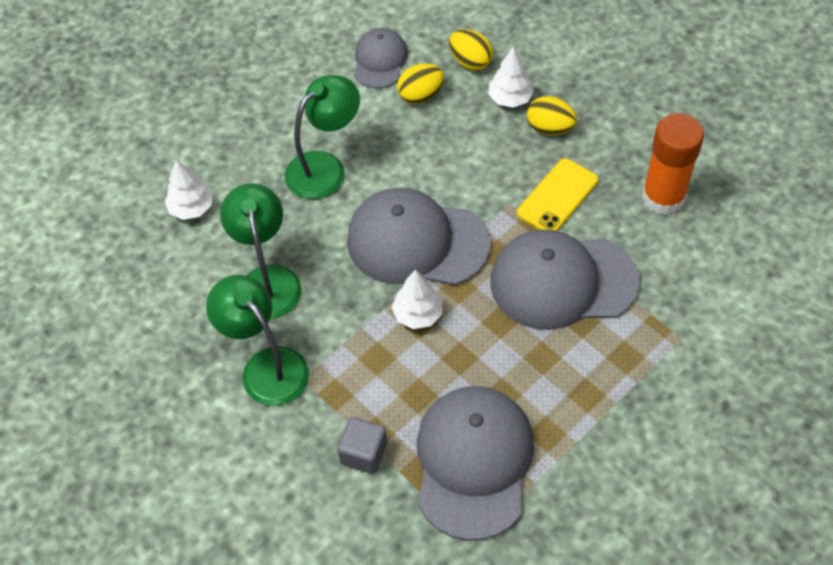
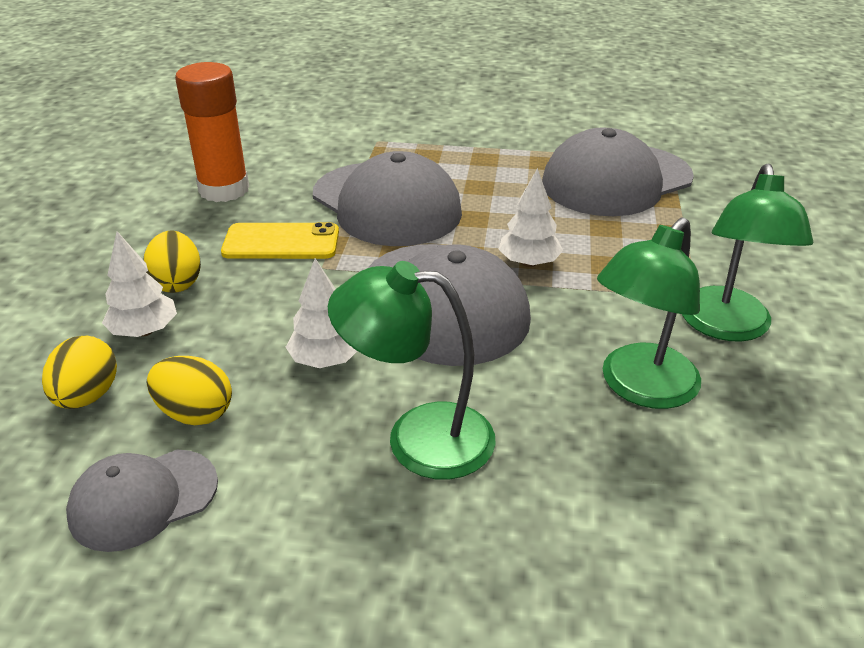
camera: 130 degrees left, 20 degrees down
(191, 208) = (650, 545): white tree -> white tree (325, 360)
(363, 453) = (698, 229): grey cube -> none

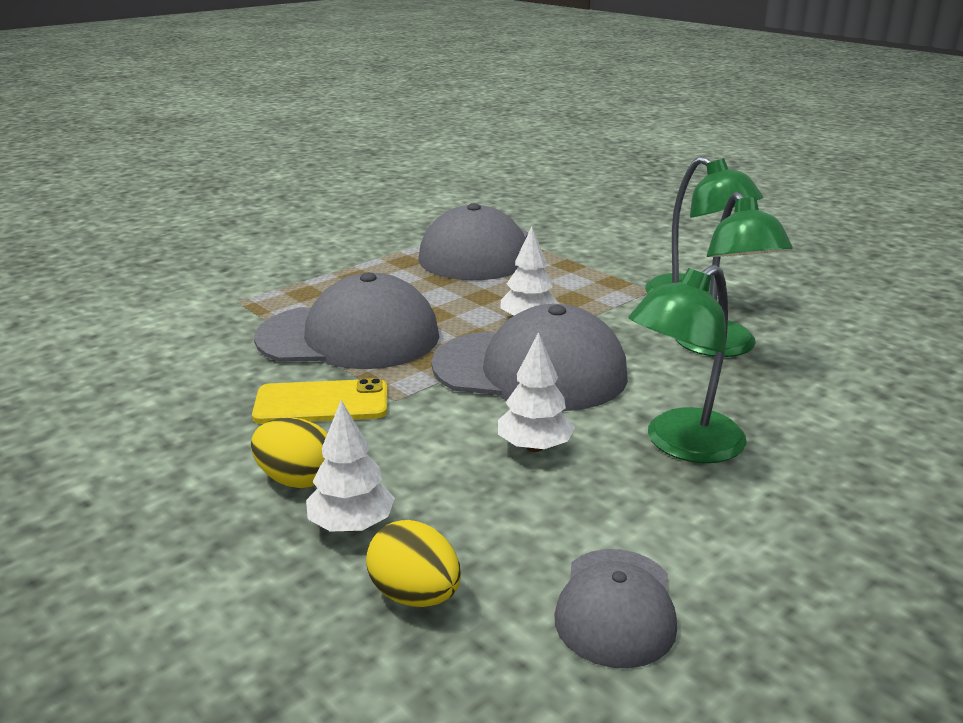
camera: 50 degrees left, 10 degrees down
(195, 413) = (525, 538): yellow egg -> none
(224, 189) = (169, 398): orange glue stick -> none
(281, 242) = (321, 403): yellow phone -> yellow phone turned 45 degrees clockwise

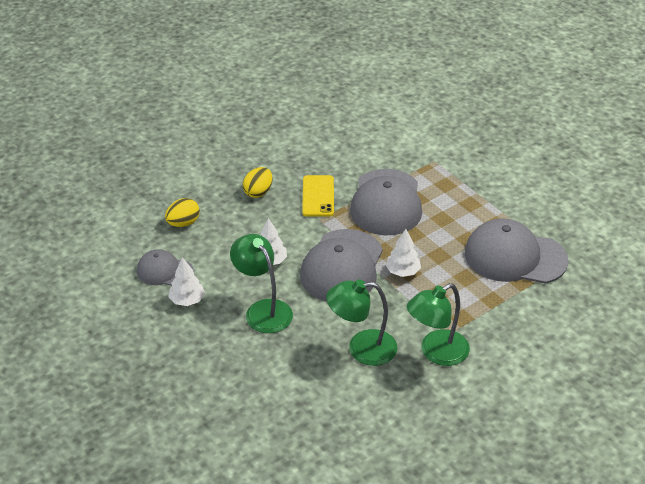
camera: 95 degrees right, 15 degrees up
(351, 525) = (225, 207): white tree -> white tree (187, 300)

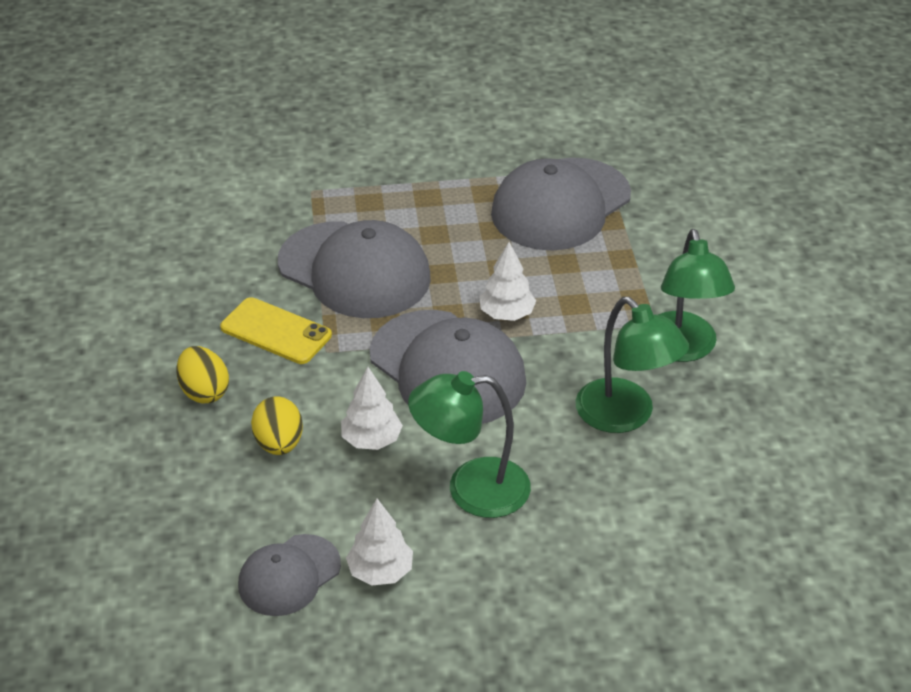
camera: 60 degrees left, 0 degrees up
(183, 223) = (194, 509): yellow egg -> yellow egg (279, 444)
(362, 348) = (625, 416): green lamp -> green lamp turned 60 degrees counterclockwise

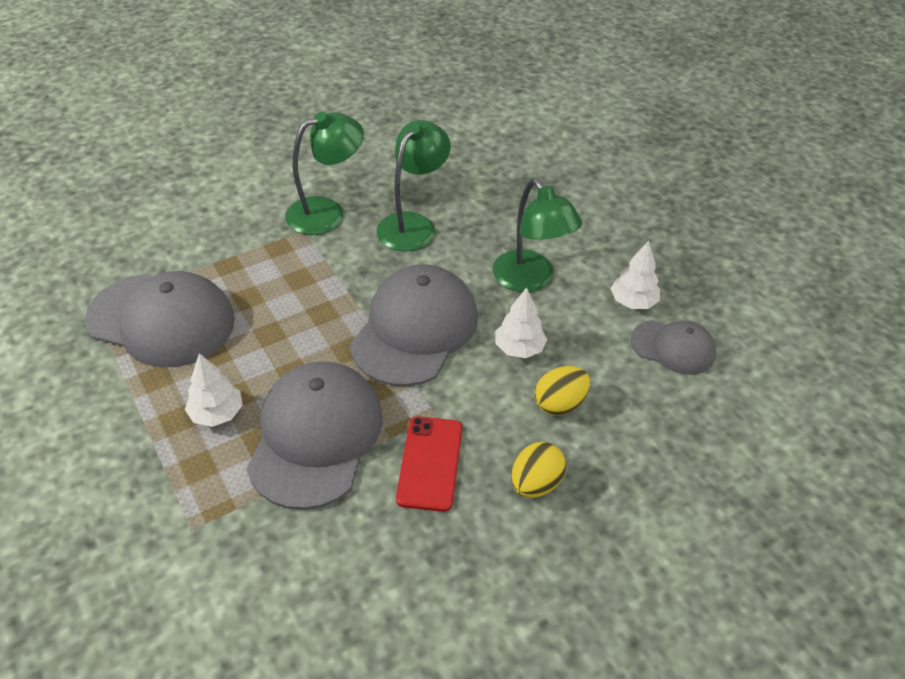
camera: 115 degrees left, 5 degrees up
(276, 331) = (430, 463): yellow phone -> red phone
(506, 314) = (331, 314): white tree -> white tree (217, 414)

